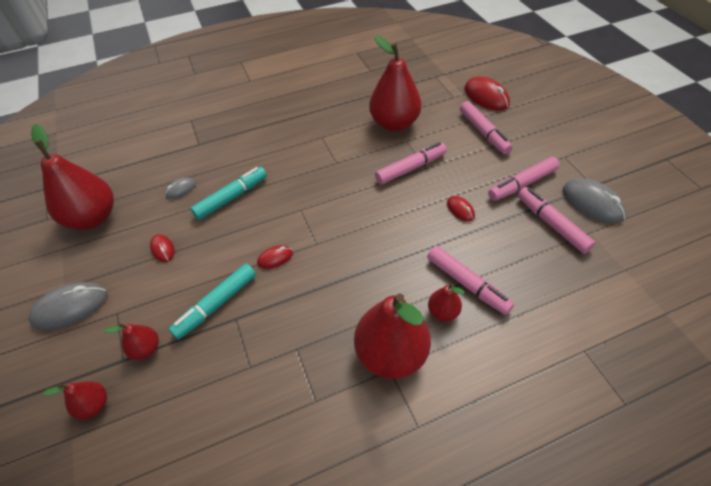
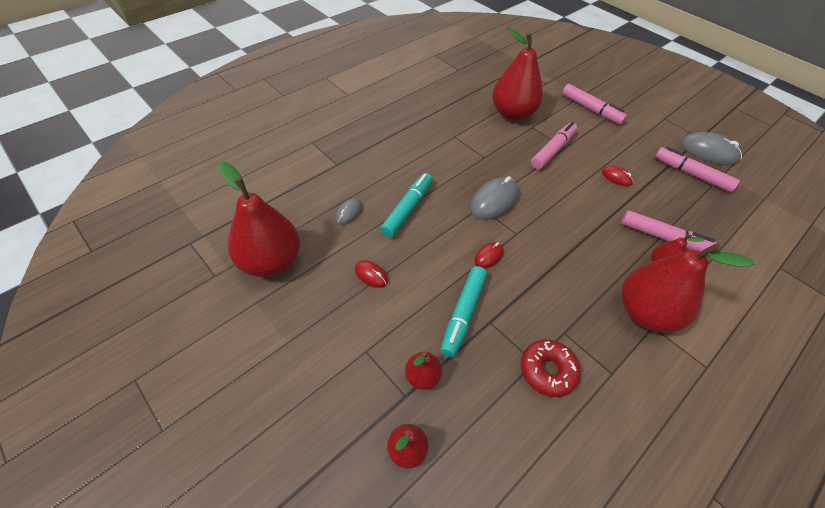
camera: 25 degrees left, 0 degrees up
(70, 308) = (310, 360): grey mouse -> grey mouse (494, 201)
(255, 378) = (547, 371): none -> red donut
(486, 97) = (572, 79): red mouse -> none
(522, 184) = (649, 146): pink marker -> none

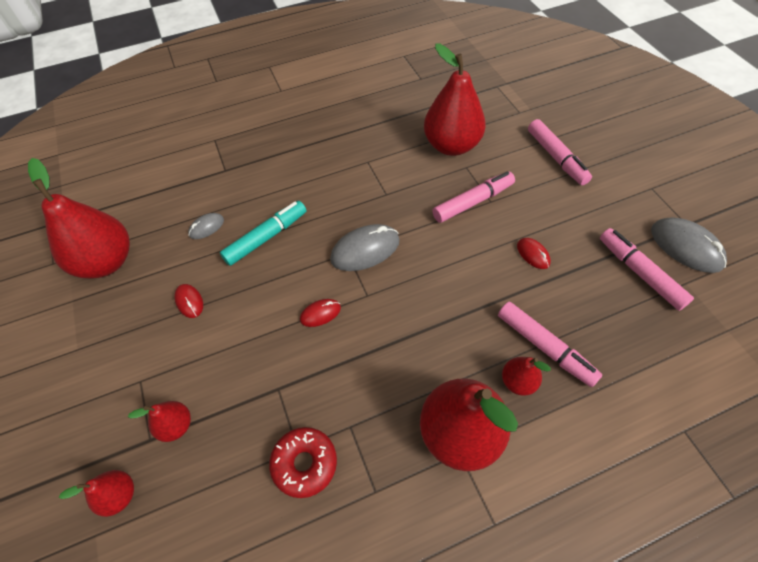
camera: 25 degrees right, 5 degrees up
(463, 314) = (255, 371): turquoise marker -> none

